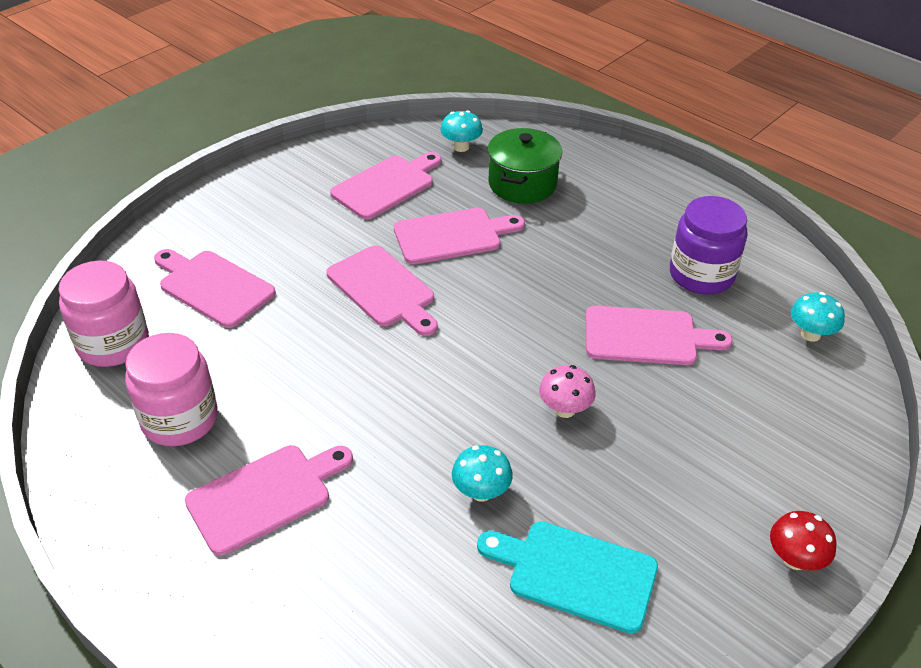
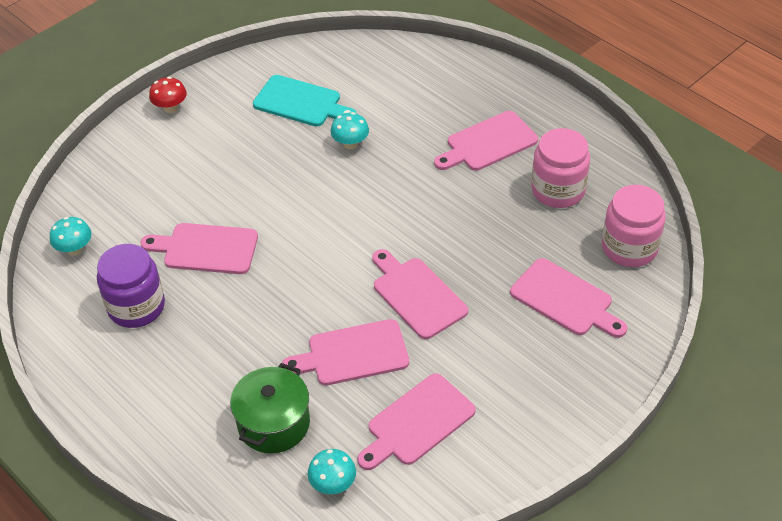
camera: 175 degrees left, 5 degrees up
(564, 409) = (285, 194): pink mushroom -> none

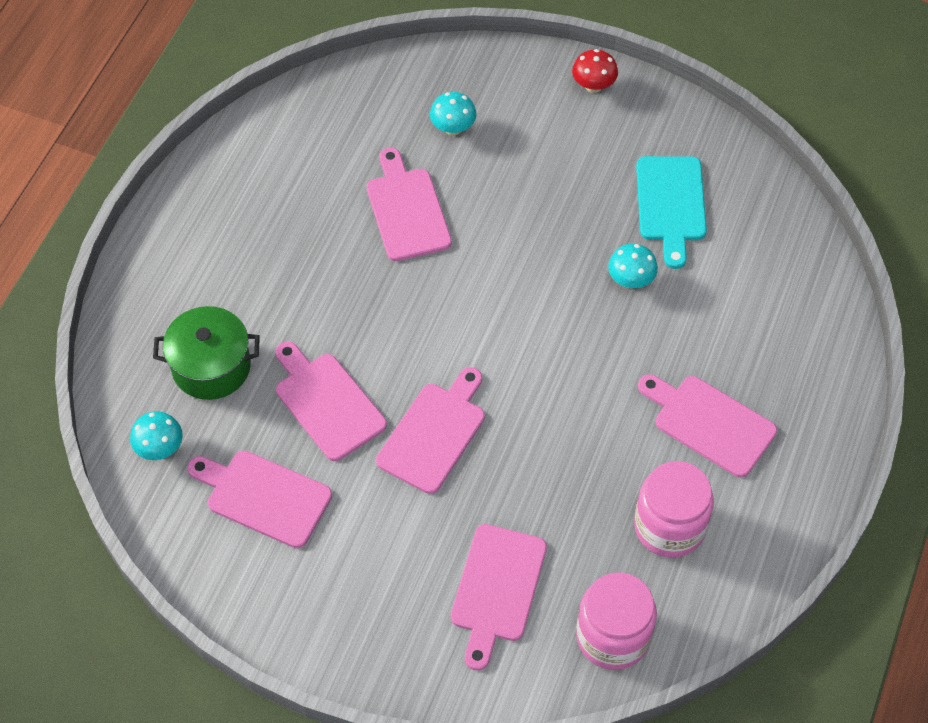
camera: 65 degrees right, 10 degrees up
(75, 249) = (352, 99): turquoise mushroom -> turquoise mushroom (453, 128)
(136, 307) = (303, 185): purple jar -> none

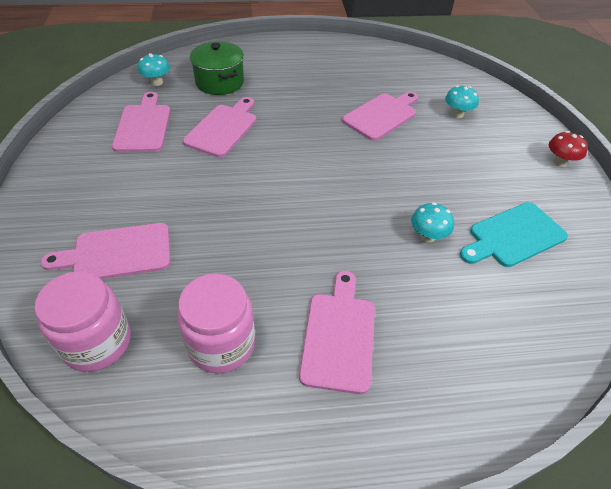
camera: 60 degrees right, 10 degrees down
(434, 433) = (229, 179): pink cutting board -> none

